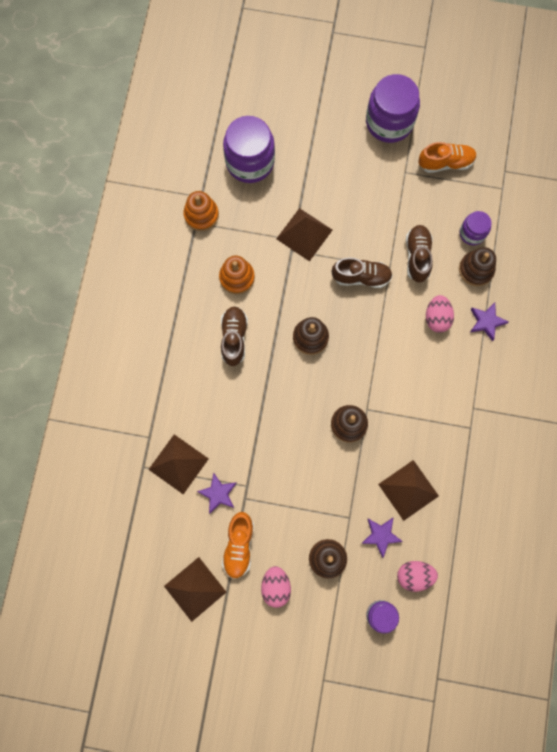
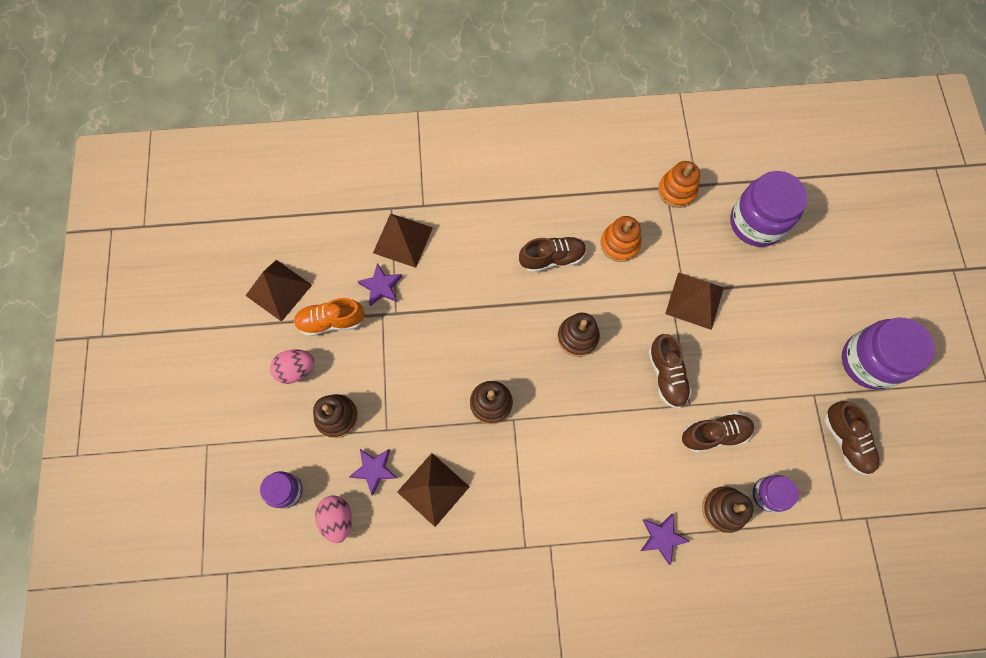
camera: 75 degrees right, 5 degrees down
(437, 318) = (647, 475): pink egg -> none
(445, 163) = (846, 441): orange shoe -> brown shoe

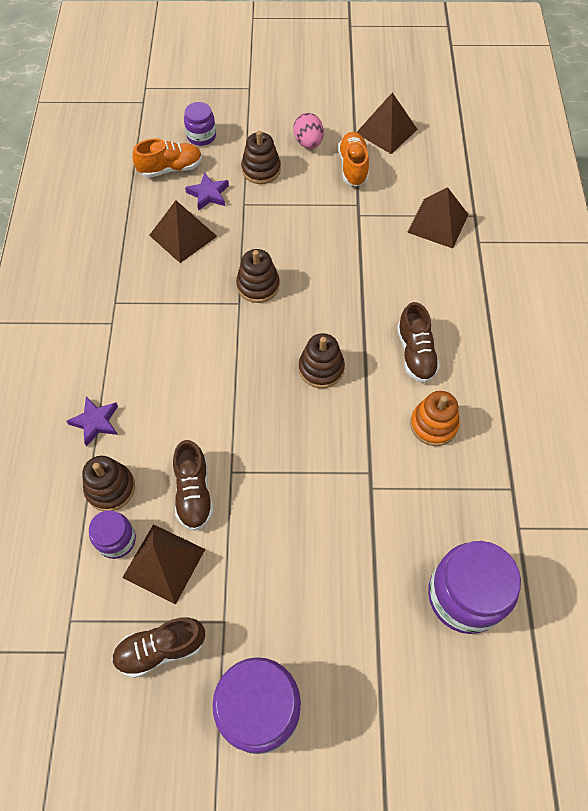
camera: 95 degrees right, 10 degrees down
(337, 519) = (171, 169): pink egg -> orange shoe
(381, 286) = (387, 204): purple star -> none
(666, 375) = (268, 452): brown shoe -> none
(677, 190) = (508, 501): orange stacking toy -> none
(694, 300) = (357, 498): brown pyramid -> brown pyramid (164, 563)

